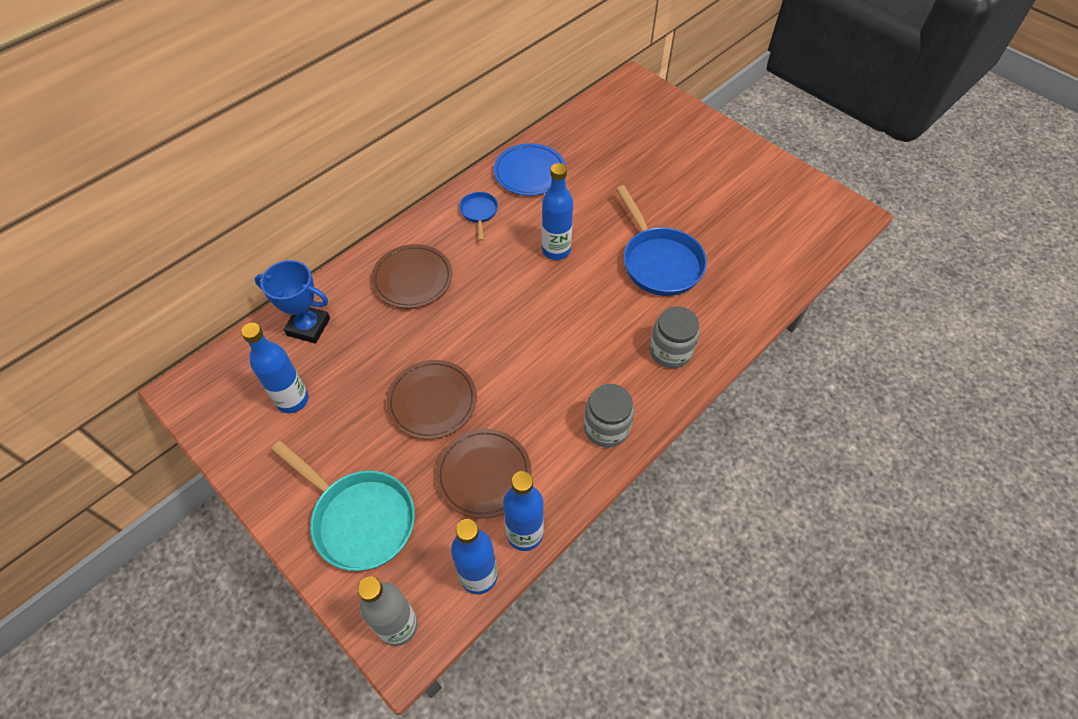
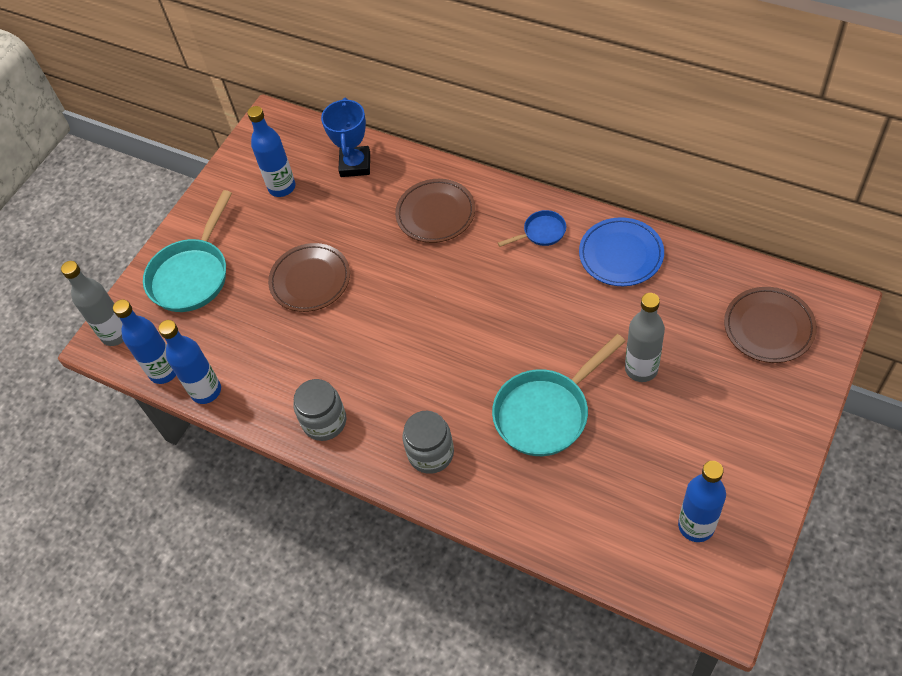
camera: 80 degrees right, 0 degrees up
(484, 474) = (251, 343): brown plate -> brown plate (768, 327)
(556, 250) = (520, 314): blue bottle -> blue bottle (696, 526)
(642, 194) = (641, 369): none -> grey bottle
(659, 262) = (546, 412): blue pan -> turquoise pan

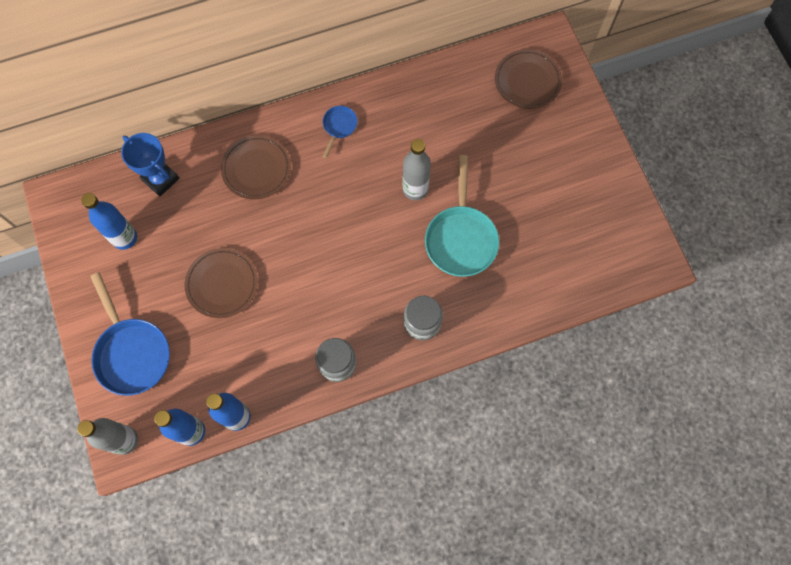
camera: 55 degrees left, 15 degrees up
(192, 275) = (132, 352): turquoise pan -> blue pan
(621, 254) = (402, 102): blue plate -> none
(641, 369) = (485, 165): grey bottle -> grey bottle (415, 189)
(696, 526) = (601, 231): blue bottle -> none

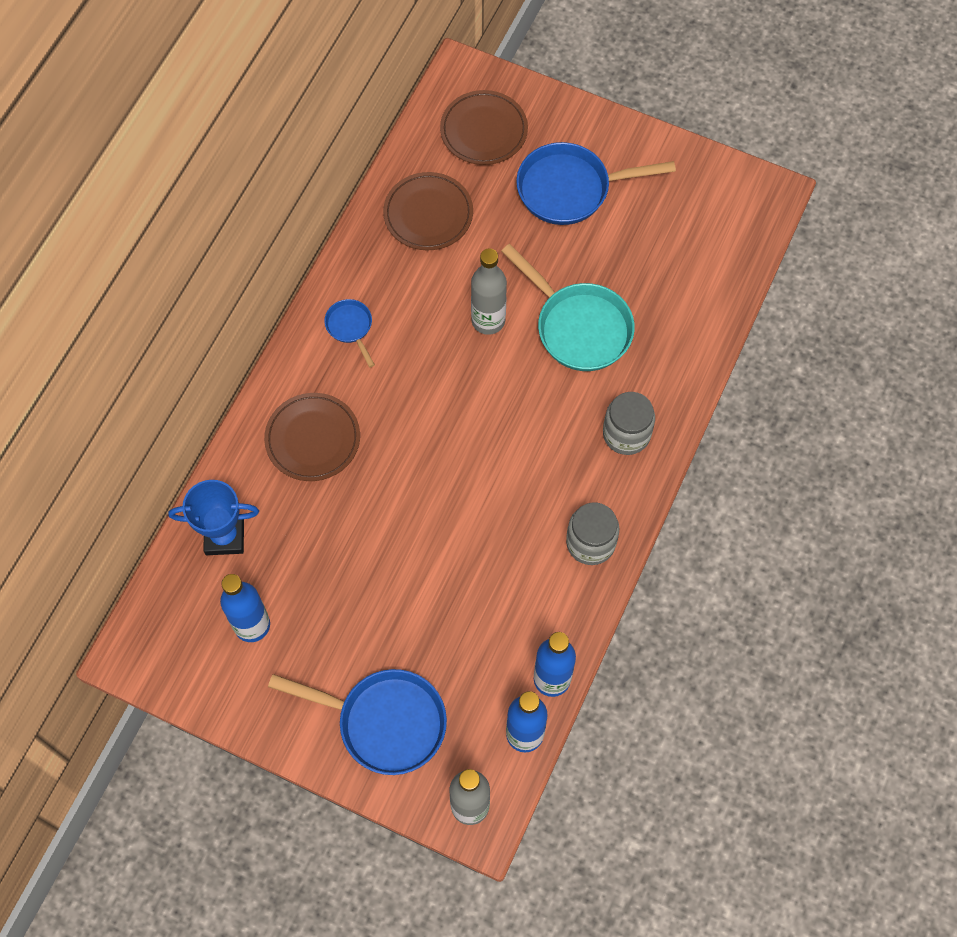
camera: 45 degrees left, 5 degrees down
(222, 284) = (401, 575): brown plate -> brown plate (428, 214)
(541, 156) = (570, 189): none -> blue pan

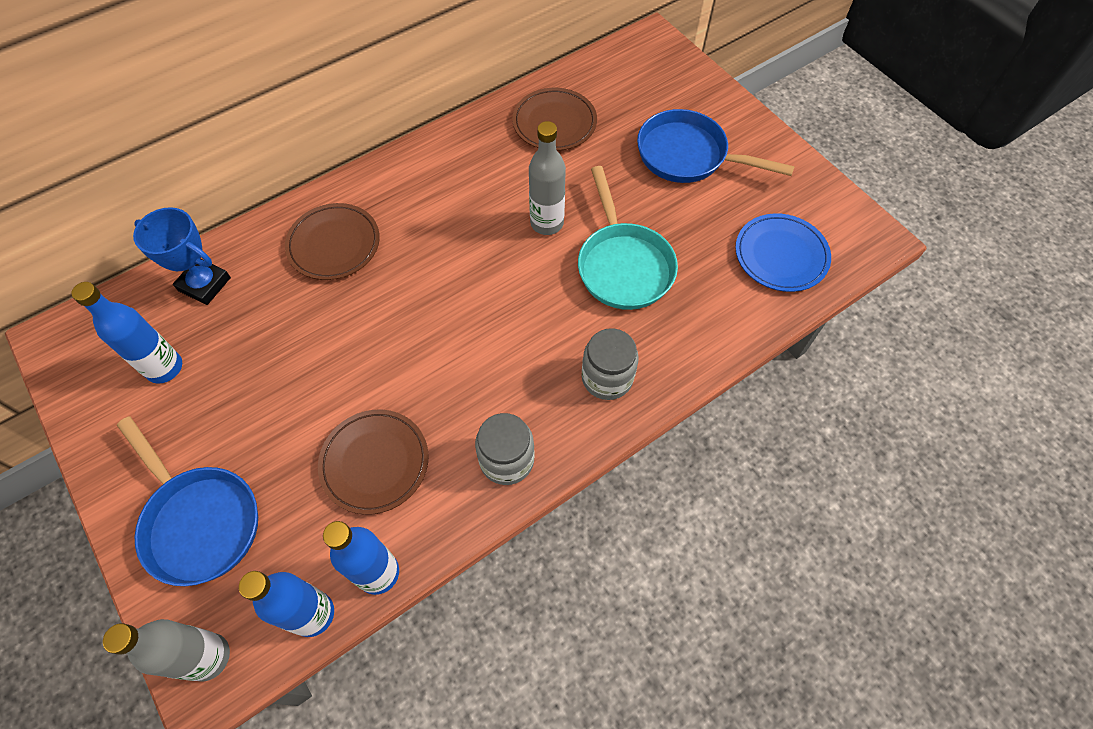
camera: 30 degrees right, 5 degrees down
(350, 327) = (430, 176): blue pan -> none
(484, 130) = (642, 84): brown plate -> brown plate (375, 462)
(703, 250) = (781, 255): none -> blue plate

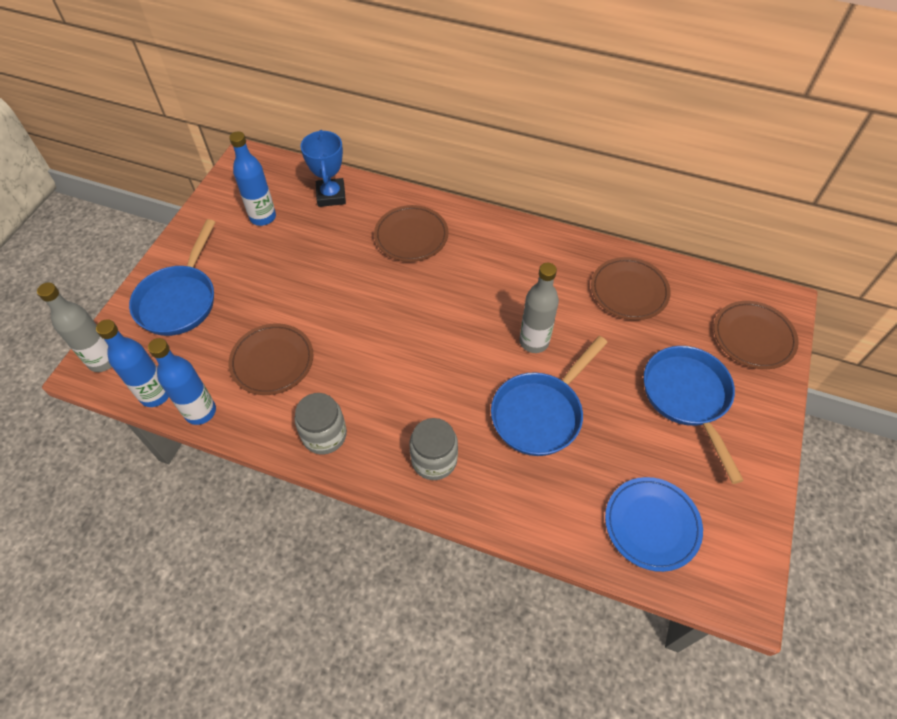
camera: 55 degrees right, 5 degrees down
(623, 265) = (540, 413): turquoise pan -> blue pan
(667, 77) = (753, 337): none -> brown plate

